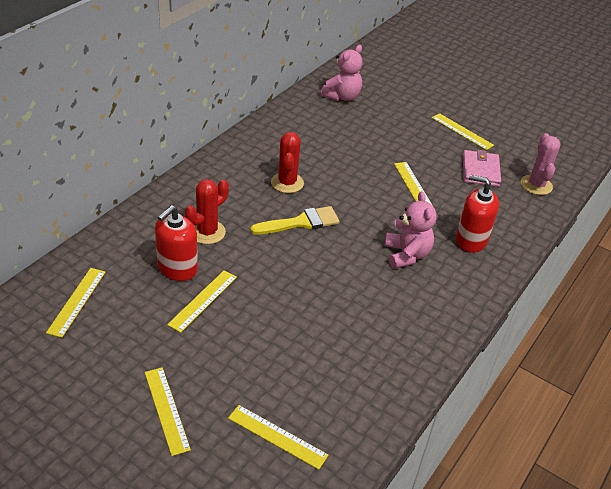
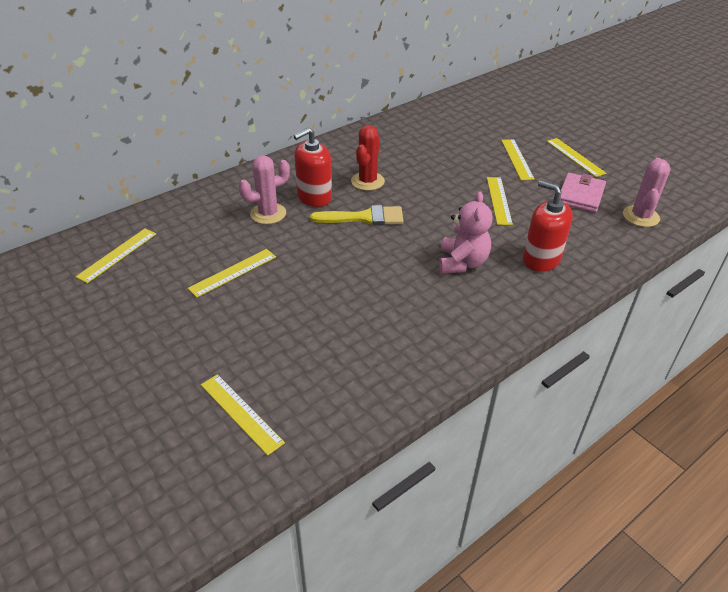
camera: 20 degrees right, 0 degrees up
(166, 410) = (146, 365): yellow ruler -> yellow ruler (517, 159)
(177, 268) = (223, 241): red soap dispenser -> red soap dispenser (314, 197)
(207, 232) = (268, 214): red cactus -> pink cactus
(342, 96) = (459, 114): pink teddy bear -> none

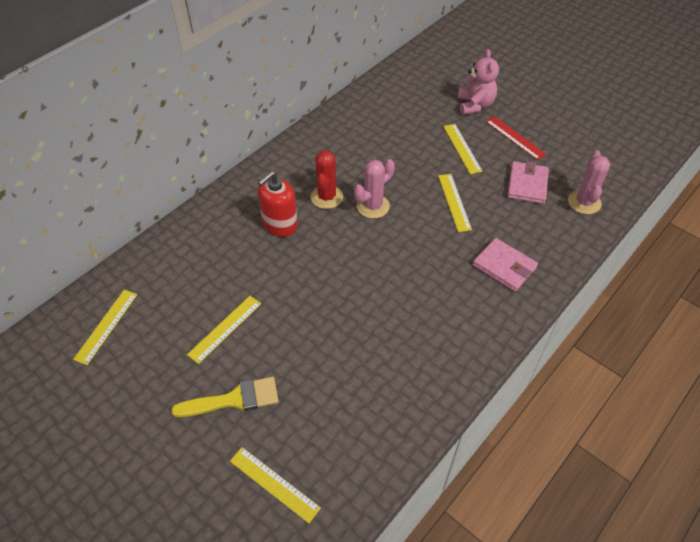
camera: 10 degrees left, 10 degrees up
(268, 214) = (240, 252): pink cactus -> pink cactus (373, 206)
(364, 218) = (333, 243): yellow brush -> yellow brush (234, 399)
(462, 263) = (434, 282): pink teddy bear -> pink teddy bear (475, 105)
(541, 259) = (504, 267): red soap dispenser -> pink wallet
(575, 157) = (515, 138): yellow ruler -> red ruler

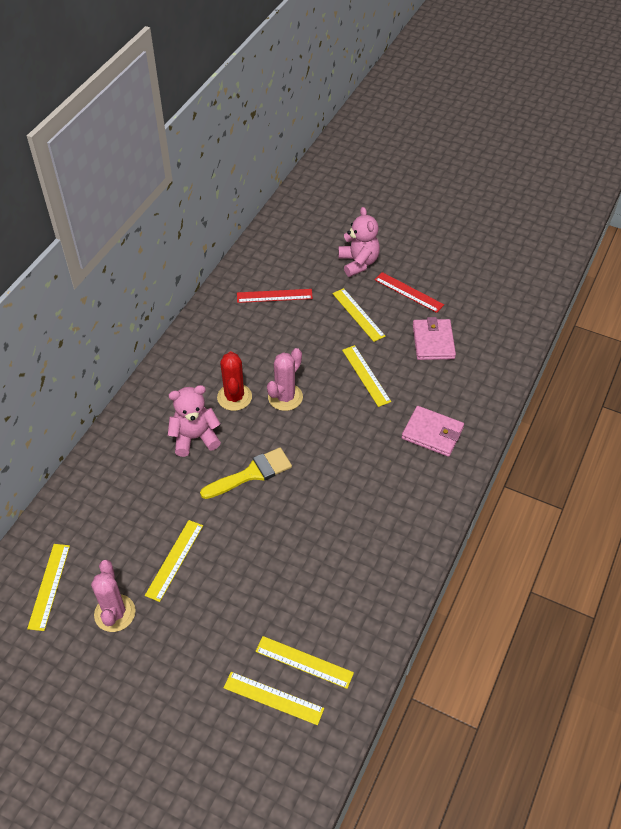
camera: 15 degrees left, 0 degrees up
(234, 399) = (208, 628): yellow brush -> yellow brush (252, 473)
(280, 225) = (195, 438): red soap dispenser -> pink teddy bear
(315, 456) = (304, 662): none -> yellow ruler
(390, 119) = (274, 296): none -> red ruler
(584, 202) = (492, 349): pink cactus -> pink cactus (115, 613)

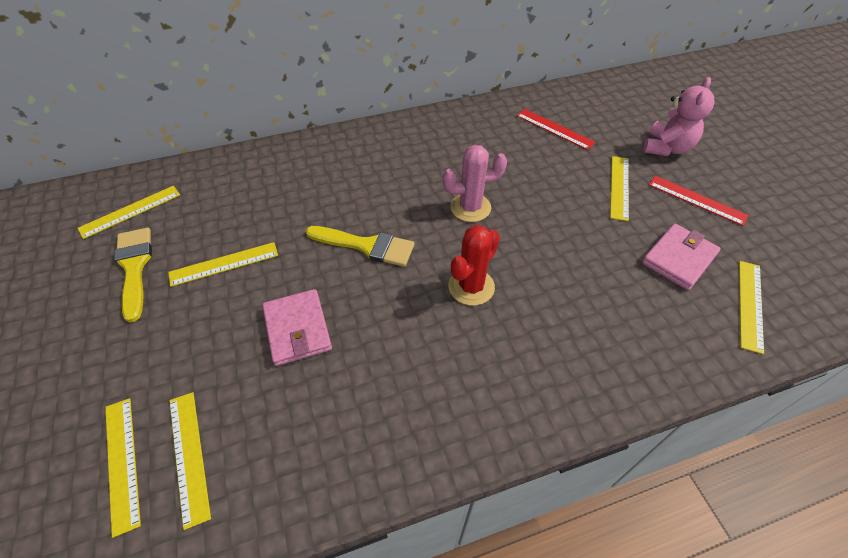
camera: 45 degrees right, 0 degrees up
(115, 613) = (134, 267): pink cactus -> yellow brush
(195, 438) = (360, 186): pink teddy bear -> none
(234, 397) = (428, 179): red cactus -> red cactus (471, 287)
(366, 375) = (569, 241): yellow ruler -> yellow ruler (750, 304)
(408, 292) = (697, 200): red ruler -> red ruler turned 45 degrees counterclockwise
(432, 433) = (582, 344): pink wallet -> pink wallet (297, 329)

